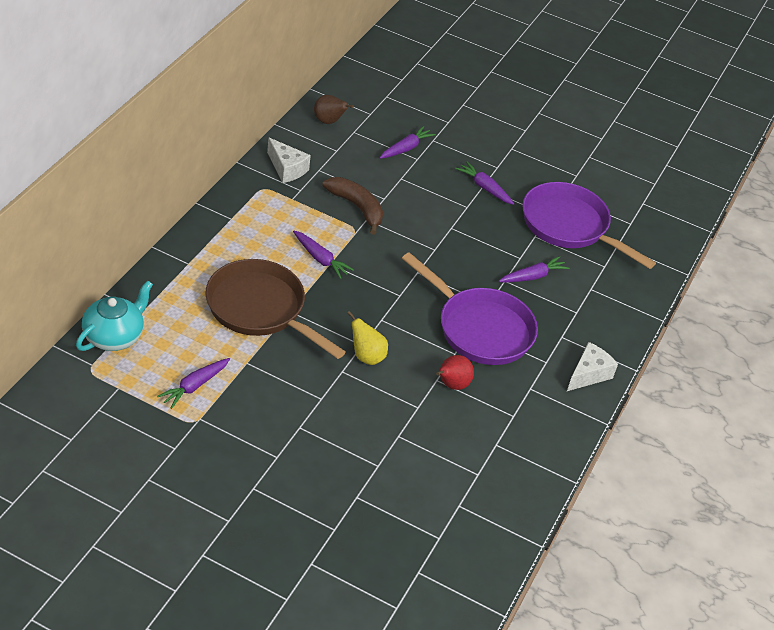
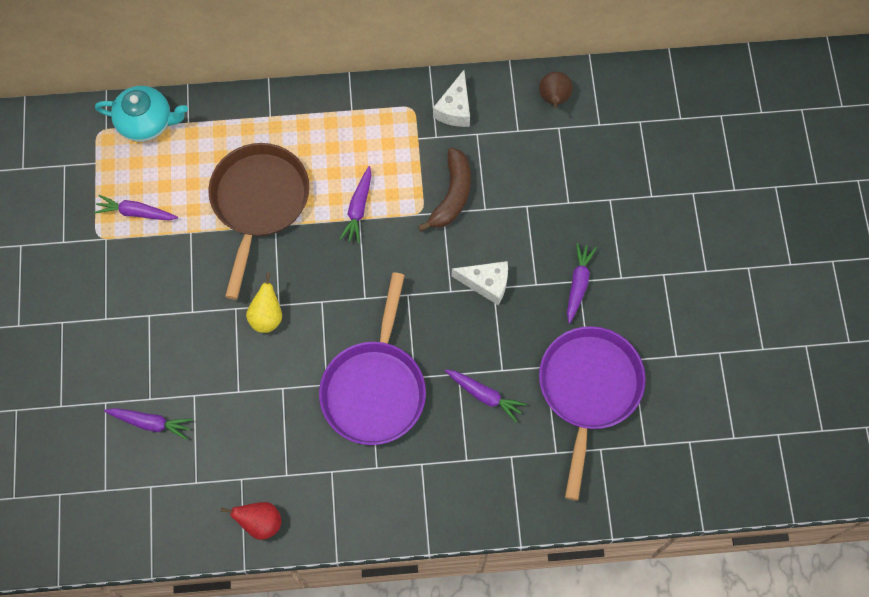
camera: 65 degrees right, 25 degrees up
(406, 148) = (575, 184): purple carrot -> purple carrot (150, 423)
(451, 385) = (285, 404): red pear -> red pear (260, 522)
(588, 374) = (389, 513): white cheese -> white cheese (486, 283)

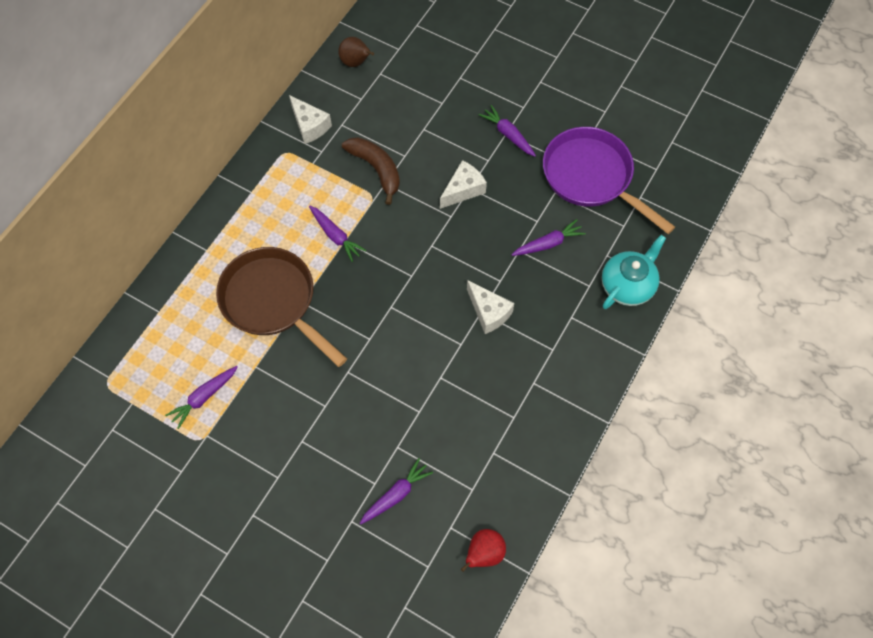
camera: 55 degrees left, 5 degrees down
(146, 122) = (131, 342): turquoise teapot -> turquoise teapot (628, 285)
(260, 522) = (539, 459): red pear -> red pear (484, 553)
(267, 316) = (373, 353): yellow pear -> none
(375, 388) = (489, 312): purple pan -> white cheese

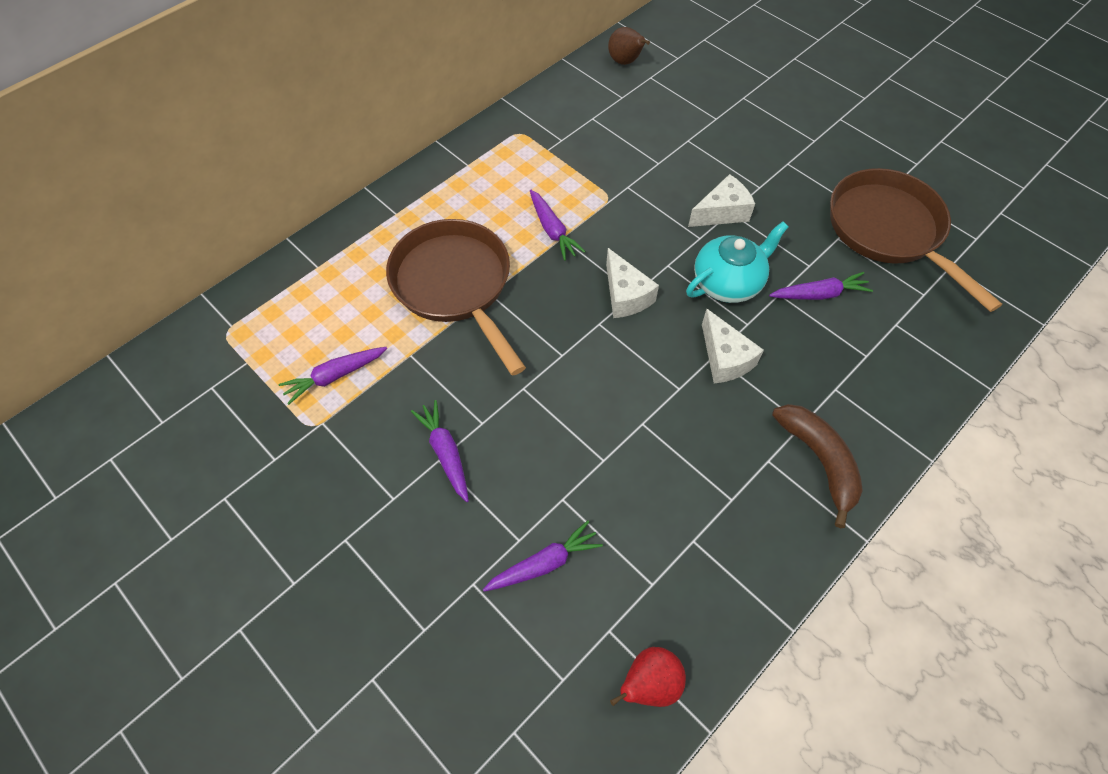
camera: 15 degrees right, 5 degrees down
(310, 126) = (555, 112): white cheese -> white cheese (625, 295)
(376, 169) = (621, 170): brown banana -> brown banana (819, 460)
(508, 135) = (790, 165): purple carrot -> purple carrot (445, 453)
(591, 177) = (889, 231): purple pan -> brown pan
(628, 285) = (920, 367): turquoise teapot -> turquoise teapot (728, 282)

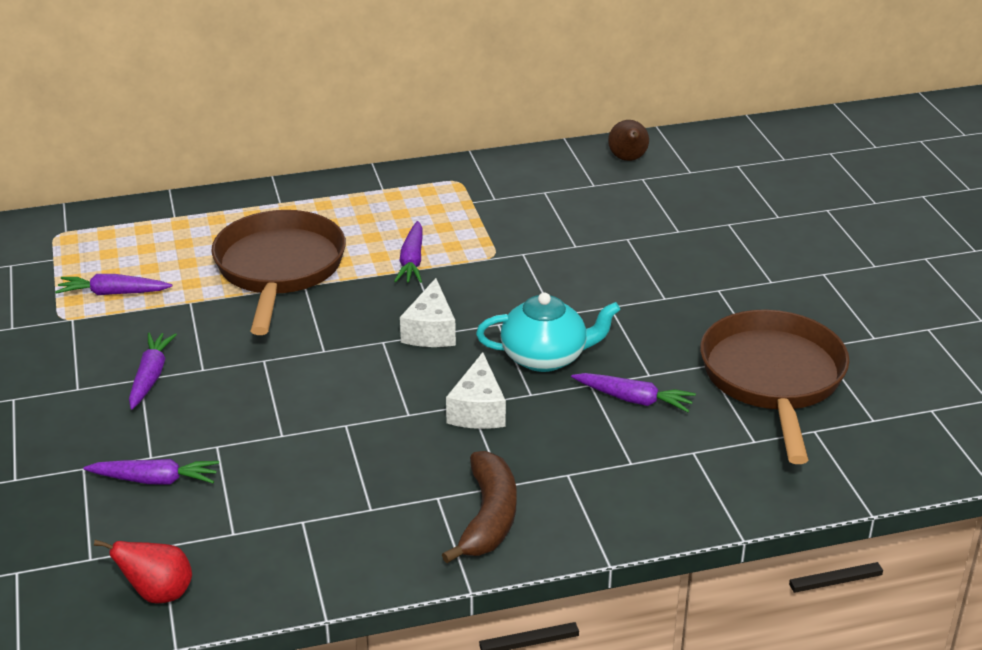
camera: 30 degrees right, 25 degrees down
(722, 212) = (600, 304): white cheese -> none

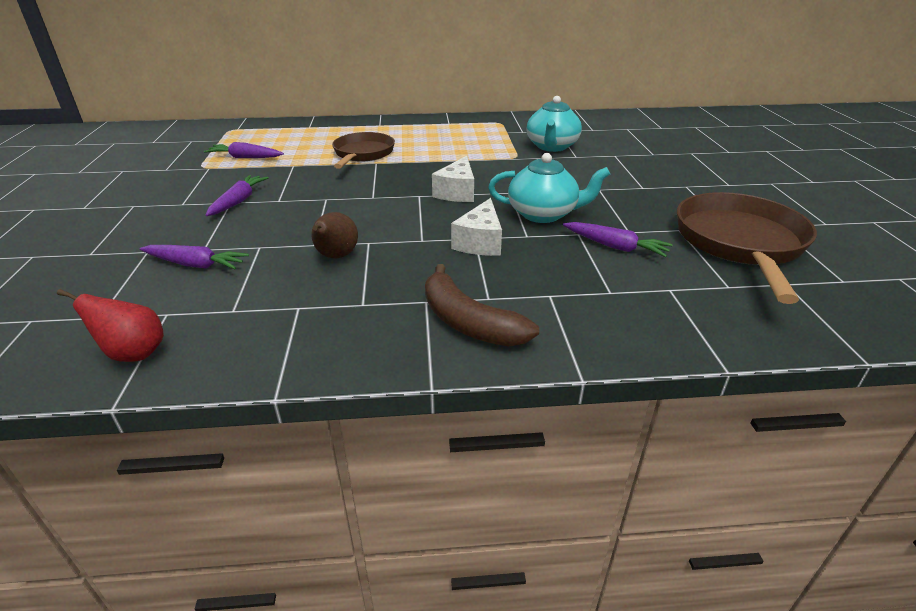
camera: 10 degrees right, 0 degrees up
(279, 269) = (363, 154): brown pan -> brown pan, size x0.66
(412, 261) = (456, 156): purple carrot -> none
(489, 517) = (468, 322): brown banana -> brown banana turned 120 degrees clockwise
(540, 229) = (551, 147): none -> turquoise teapot
(628, 159) = (617, 120): brown pear -> brown pear (336, 257)

